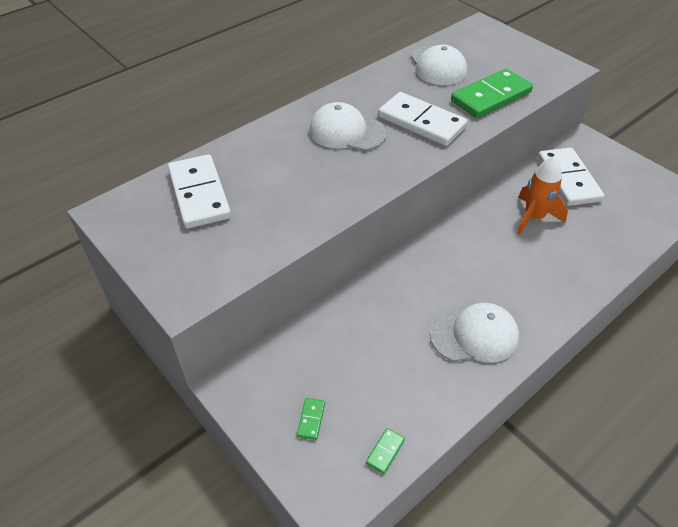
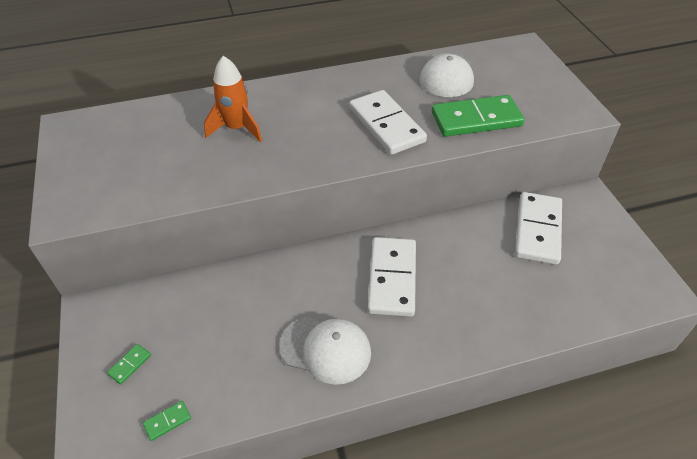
camera: 25 degrees right, 0 degrees up
(199, 194) = (145, 132): white domino -> white domino (392, 278)
(347, 132) = (310, 114): white cap -> none
(534, 217) = (471, 256): orange rocket -> orange rocket (237, 128)

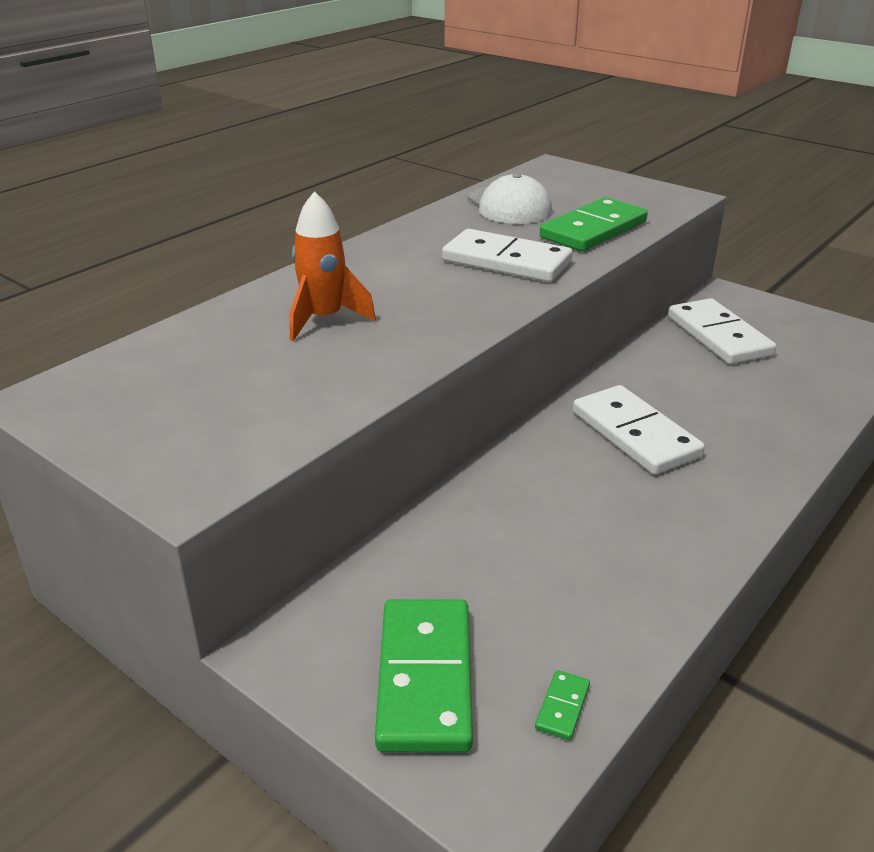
camera: 35 degrees left, 15 degrees down
(130, 365) = (425, 678): green domino -> green domino, size x2.50
(326, 349) = (653, 531): white cap -> none

